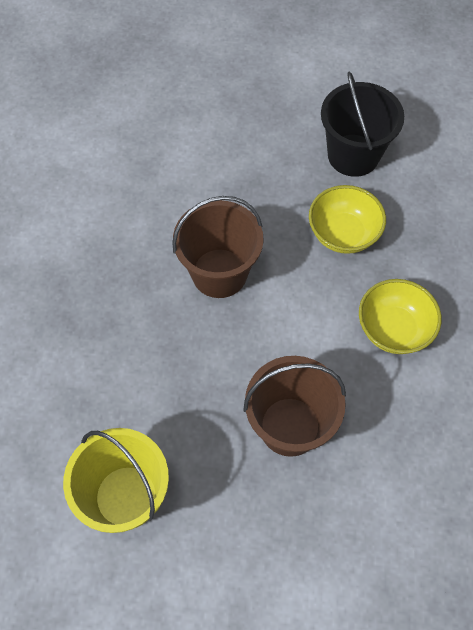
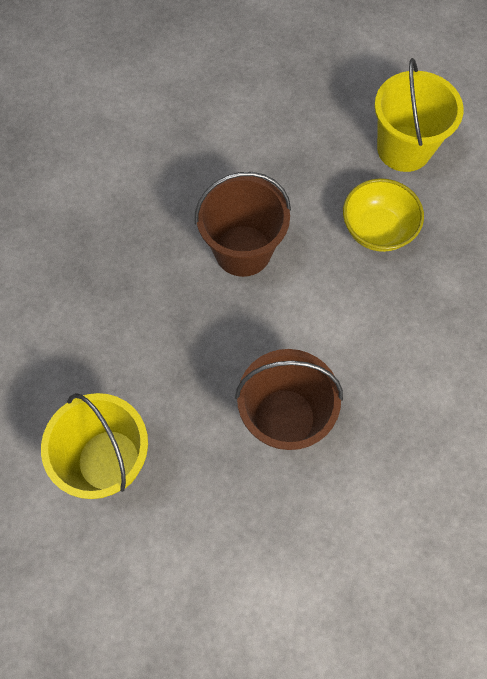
camera: 10 degrees right, 5 degrees up
(353, 155) = (404, 149): black bucket -> yellow bucket
(393, 329) = (410, 337): yellow bowl -> none

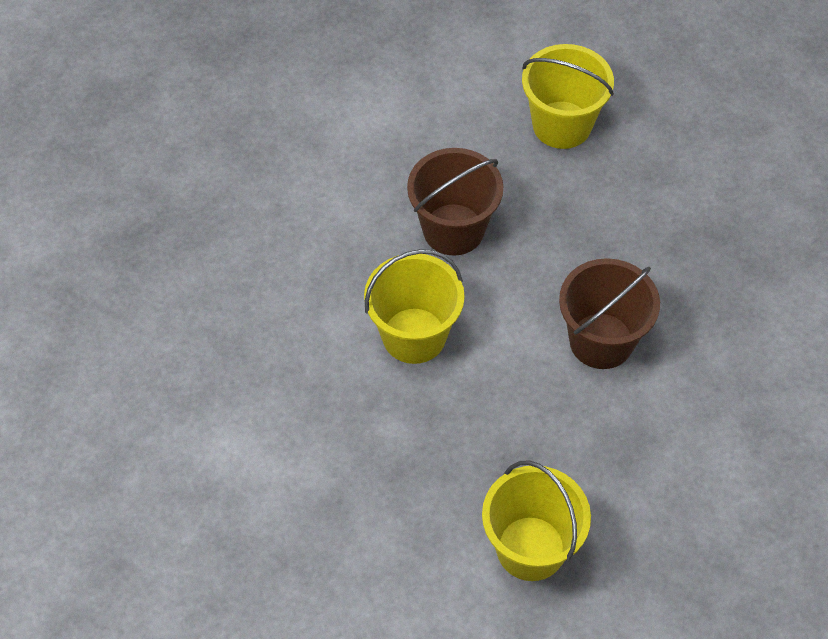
camera: 145 degrees right, 10 degrees down
(377, 230) = (494, 439): yellow bowl -> none
(383, 344) = (414, 335): none -> yellow bucket

